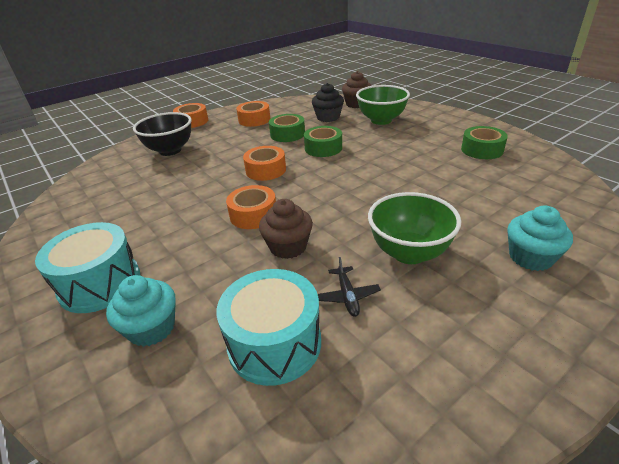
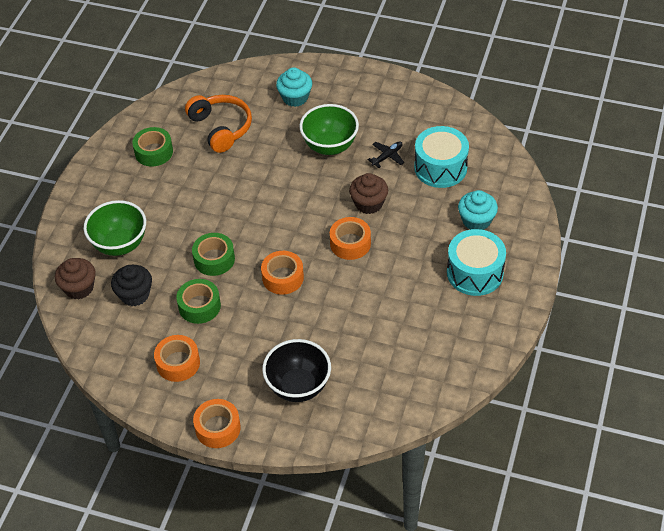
camera: 125 degrees left, 15 degrees up
(496, 189) = (221, 128): none -> orange headphones

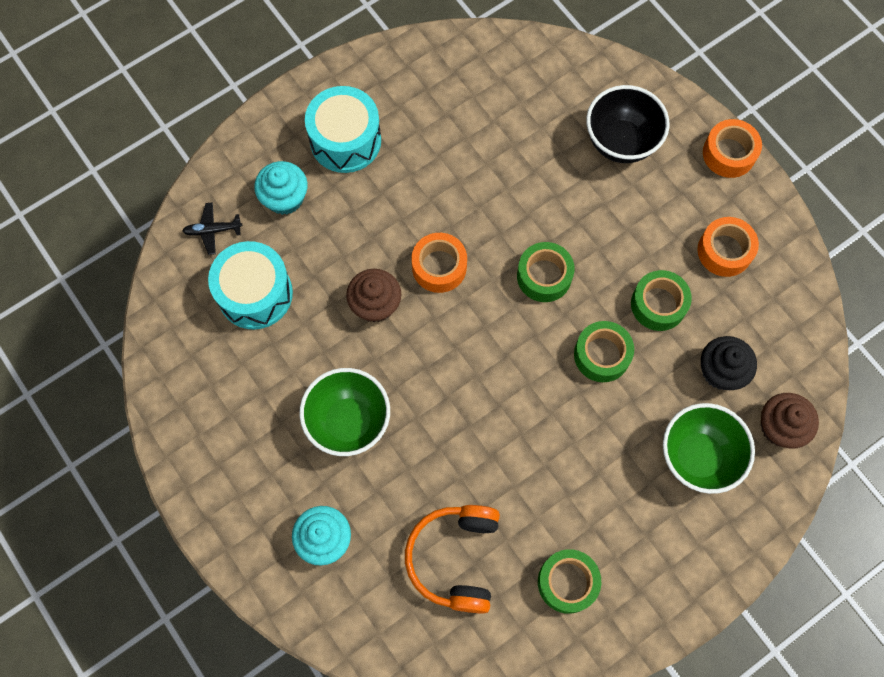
camera: 145 degrees left, 20 degrees up
(283, 277) = (544, 276): orange tape -> green tape
(387, 156) = (297, 355): black plane -> black plane (212, 230)

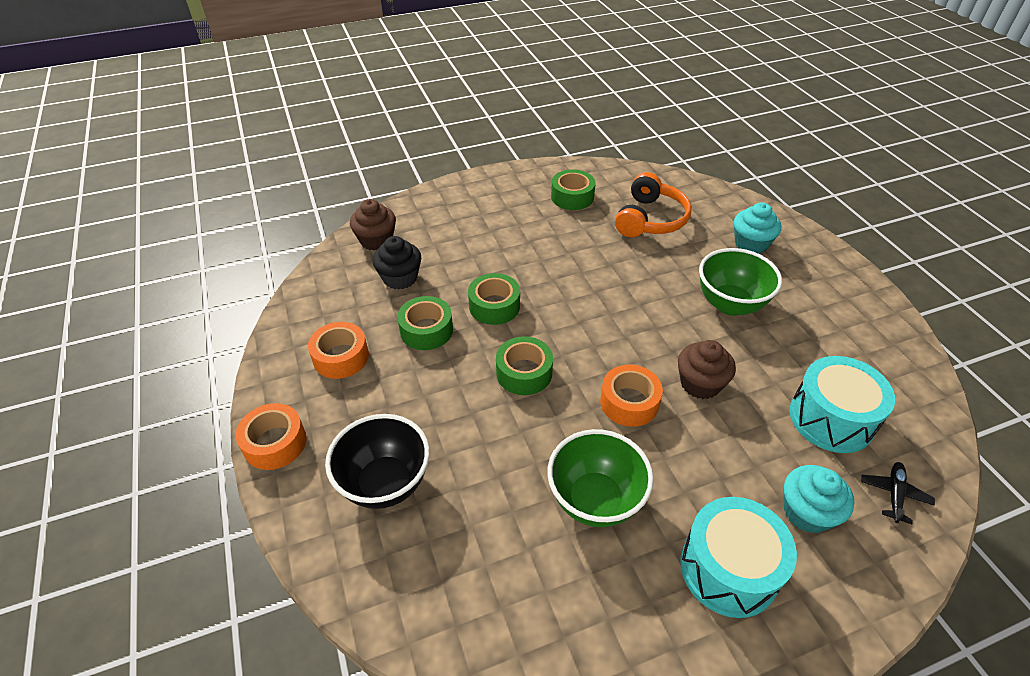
camera: 165 degrees left, 25 degrees down
(212, 230) = (894, 494): black plane -> black plane turned 75 degrees counterclockwise
(697, 457) = (449, 236): green bowl -> green bowl (595, 500)

